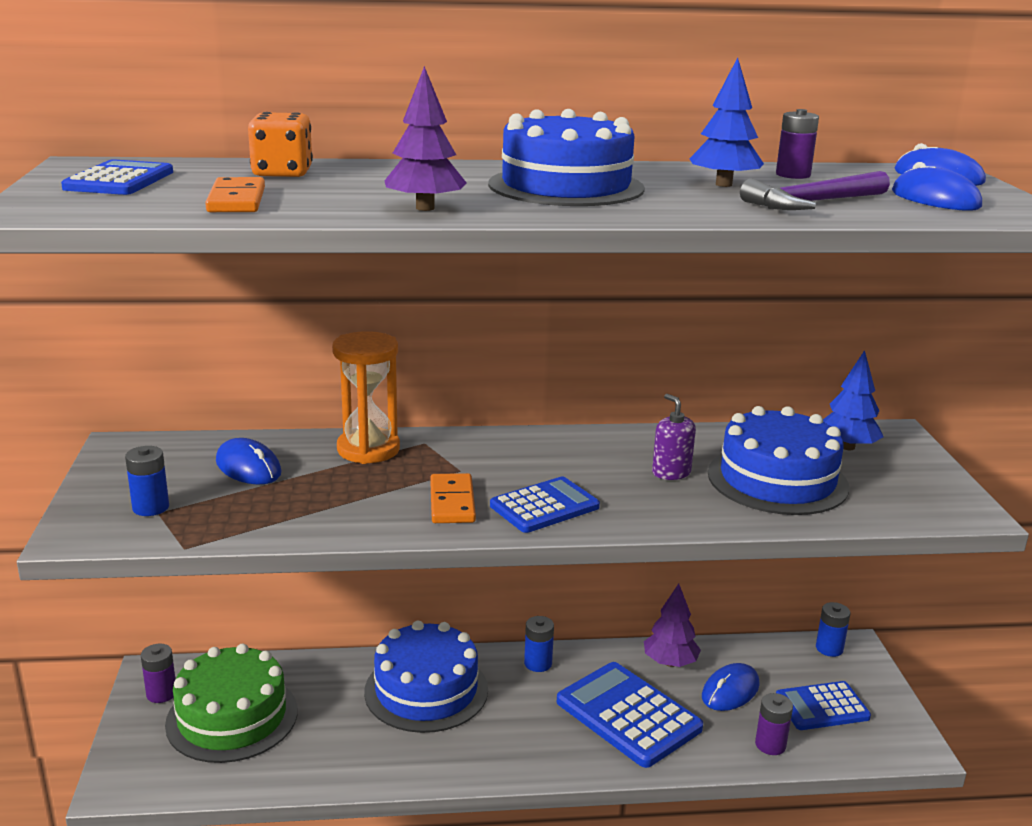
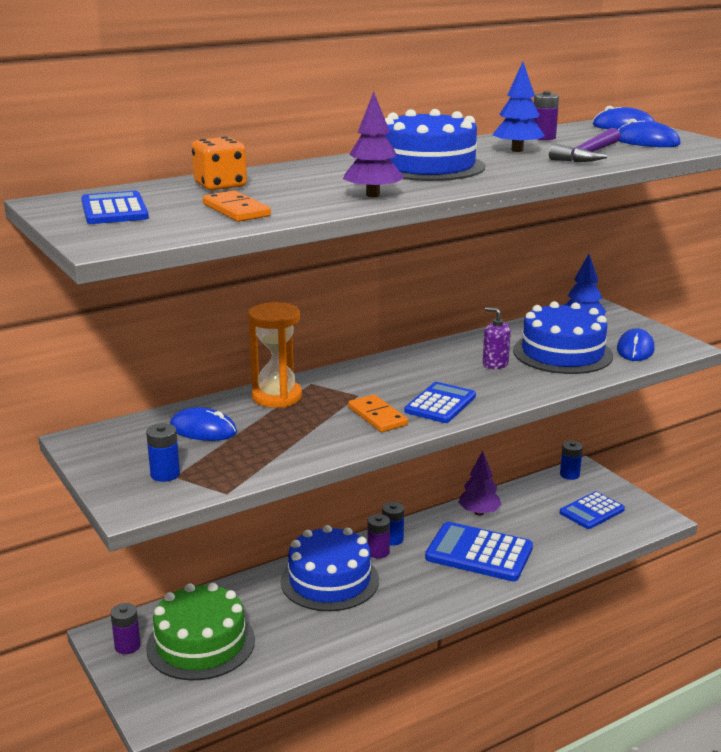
camera: 25 degrees left, 0 degrees up
(730, 691) = (530, 518): blue mouse -> blue mouse (635, 349)
(770, 745) = (579, 543): purple battery -> purple battery (378, 552)

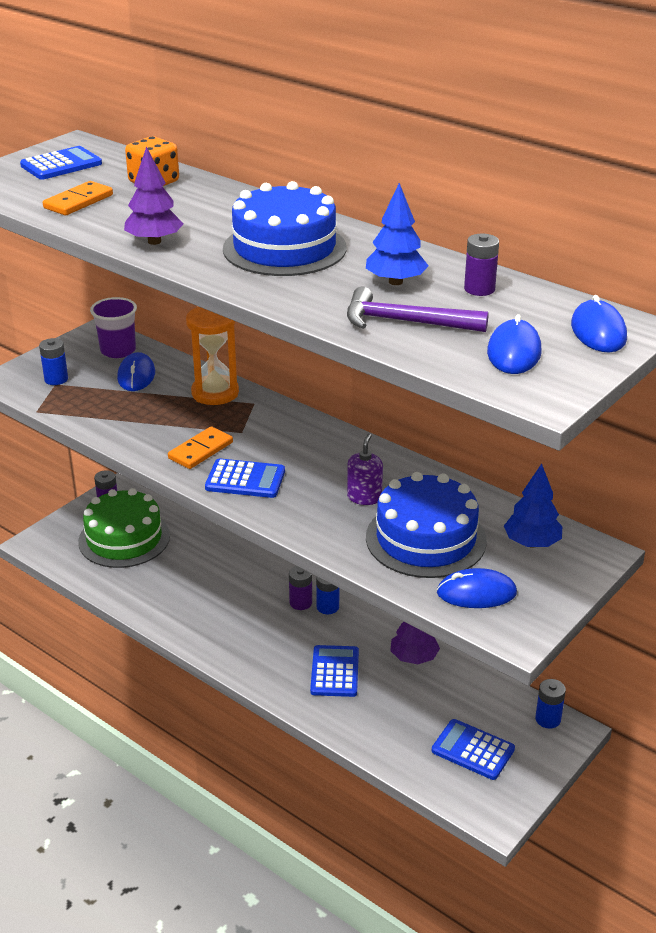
camera: 70 degrees right, 10 degrees up
(137, 433) = (118, 350): none -> purple cup
(329, 580) = (240, 584): blue cake -> none
(479, 553) = (335, 672): blue calculator -> blue calculator, size x0.64

